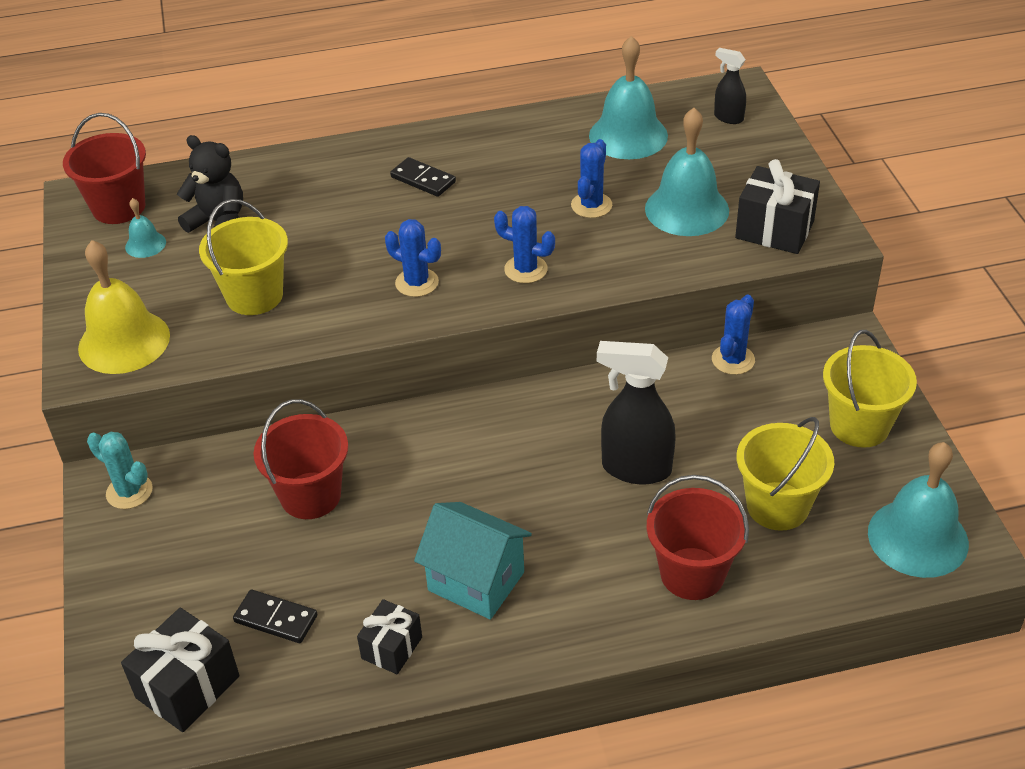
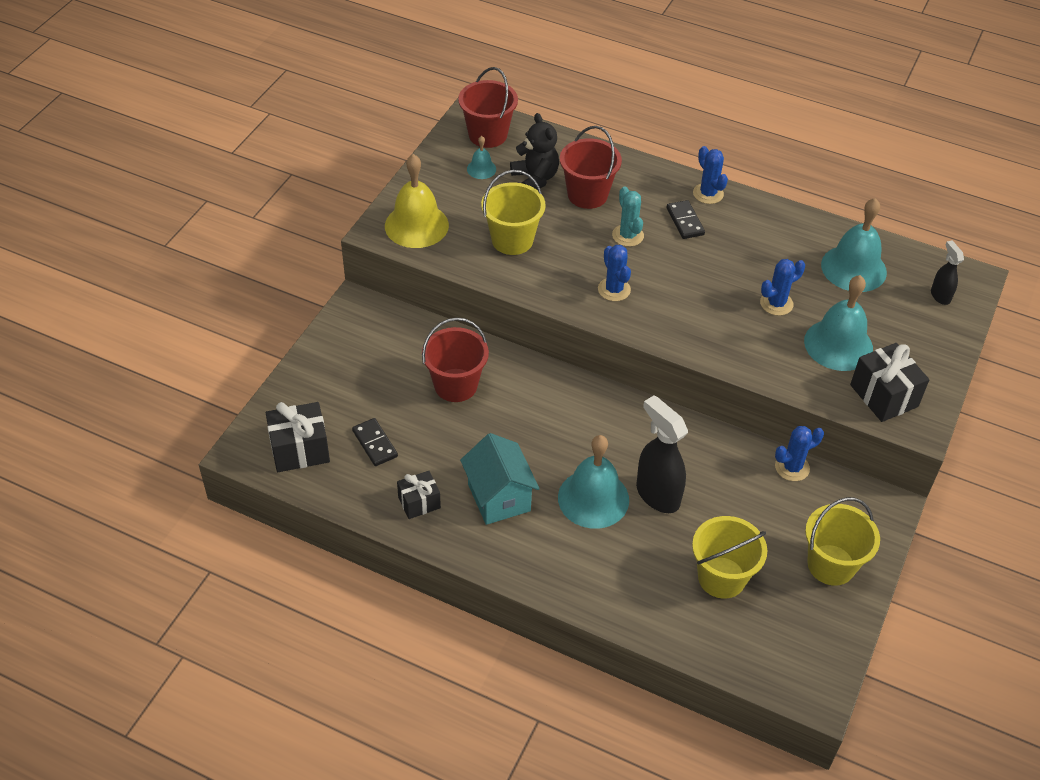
camera: 35 degrees right, 5 degrees up
(129, 492) = (364, 319): turquoise cactus -> turquoise cactus (627, 235)
(526, 269) = (689, 322): blue cactus -> blue cactus (708, 194)
(692, 573) = (626, 580): red bucket -> red bucket (587, 195)
(918, 537) = (791, 659): turquoise bell -> turquoise bell (593, 498)

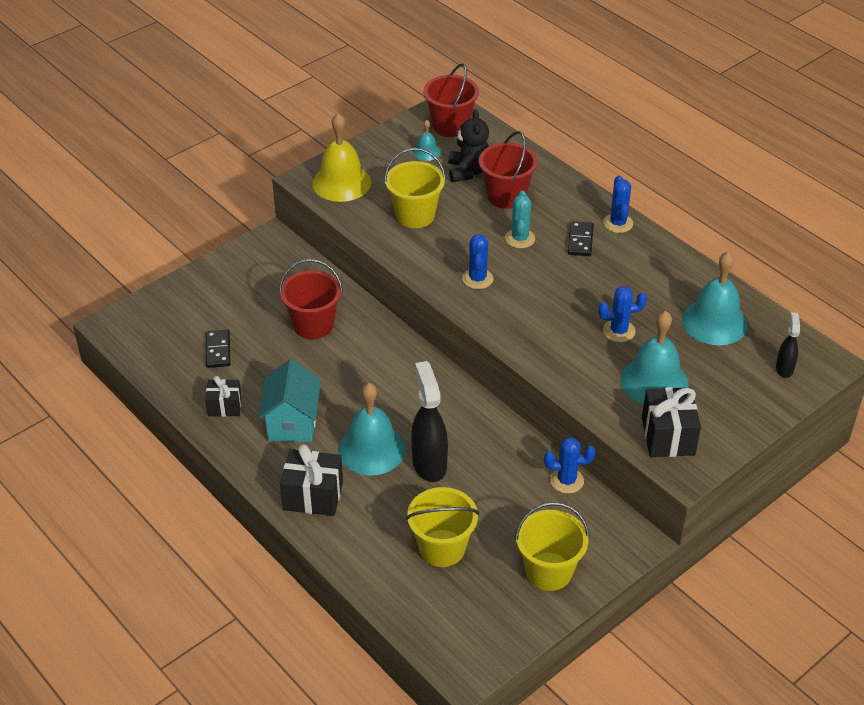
camera: 25 degrees right, 5 degrees down
(300, 450) = (156, 337): black gift -> black gift (313, 496)

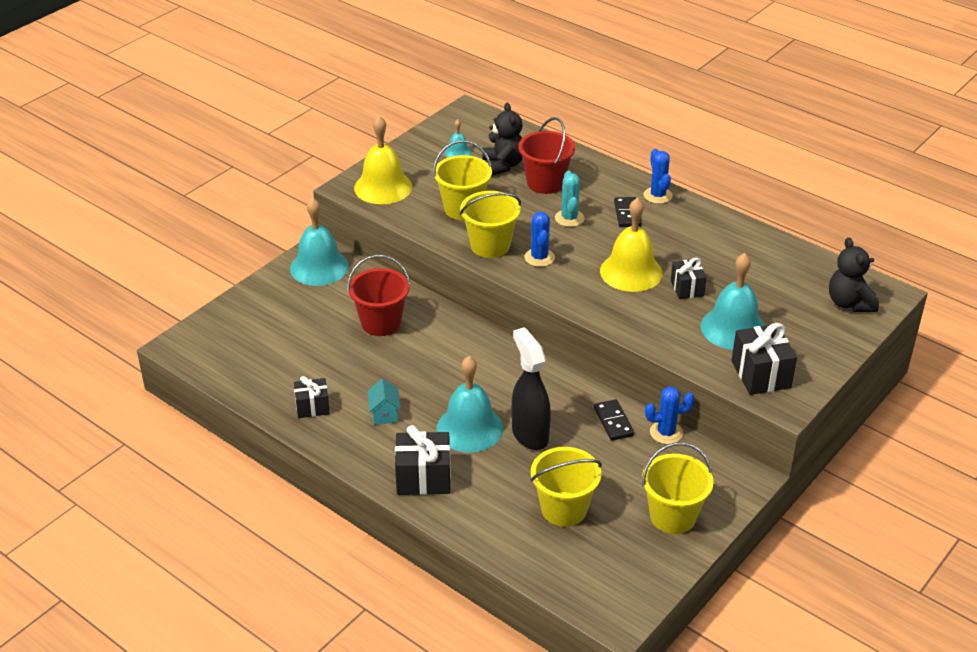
camera: 10 degrees left, 5 degrees down
(218, 350) = (292, 357): black domino -> black domino (613, 422)
(292, 423) = (384, 414): turquoise house -> turquoise house, size x0.55
(431, 260) = (490, 246): none -> yellow bucket
(450, 126) = (474, 127): red bucket -> none
(566, 305) = (631, 272): none -> yellow bell
(619, 331) = (687, 288): blue cactus -> black gift
(714, 322) = (773, 270): turquoise bell -> turquoise bell (319, 267)
(784, 368) = (849, 303): black spray bottle -> black teddy bear

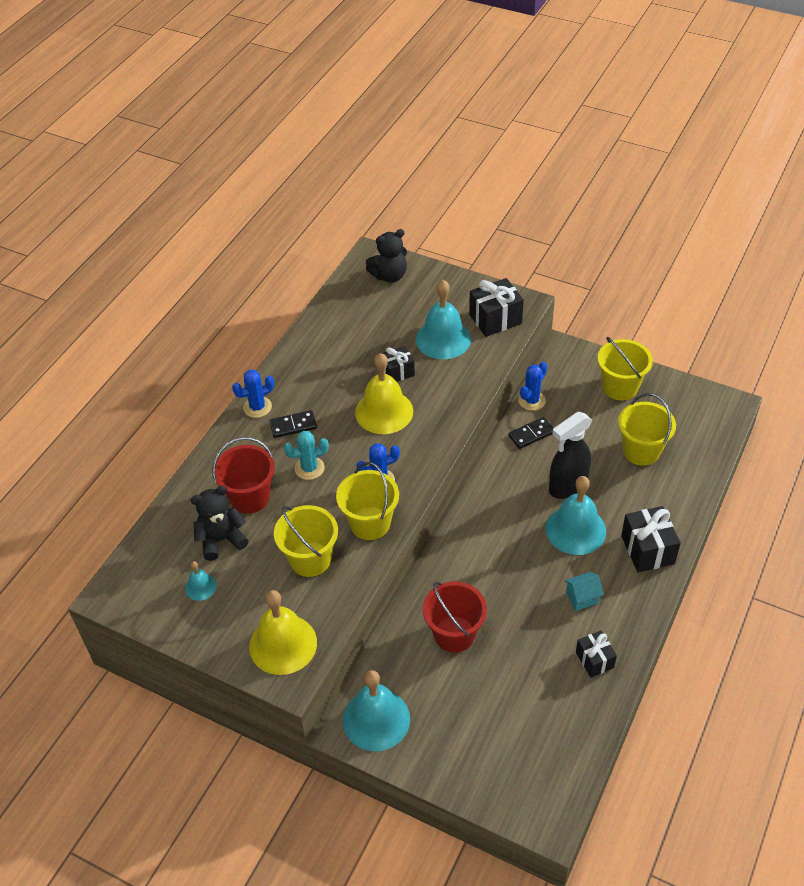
camera: 100 degrees left, 10 degrees up
(666, 433) = (531, 400): blue cactus -> blue cactus turned 60 degrees clockwise

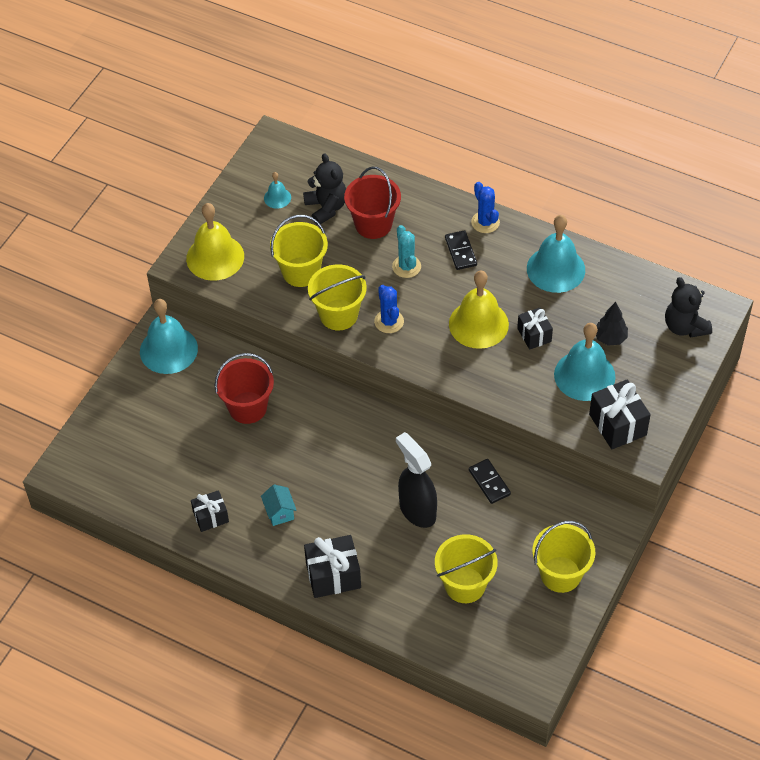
camera: 90 degrees right, 5 degrees up
(401, 322) = (610, 338): none -> black tree
(531, 400) = (538, 486): blue cactus -> none
(575, 529) = (361, 513): turquoise bell -> turquoise bell (555, 269)

